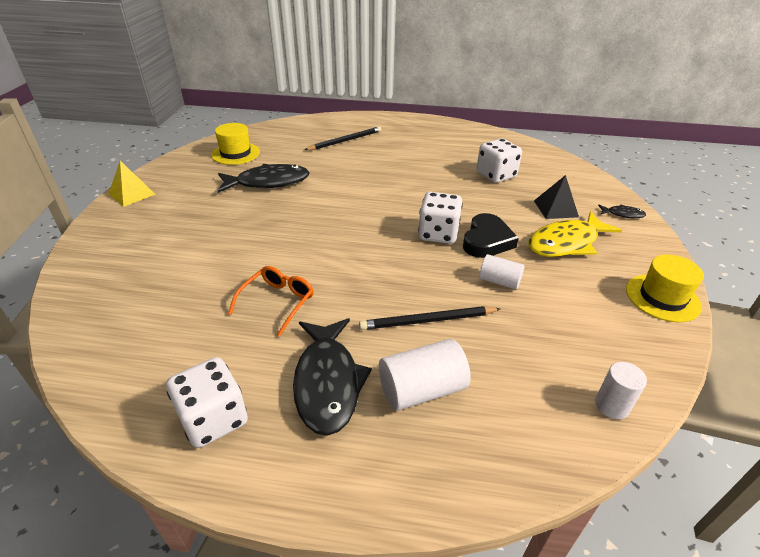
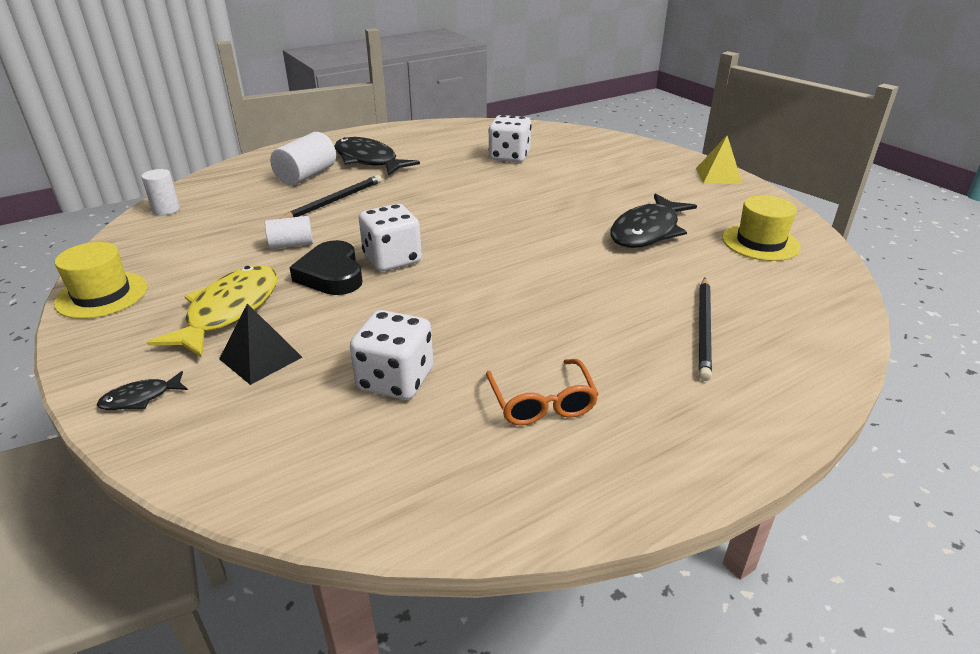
camera: 140 degrees right, 5 degrees down
(214, 419) = (410, 136): white dice -> white dice (509, 157)
(277, 302) = (457, 172): orange glasses -> orange glasses (542, 403)

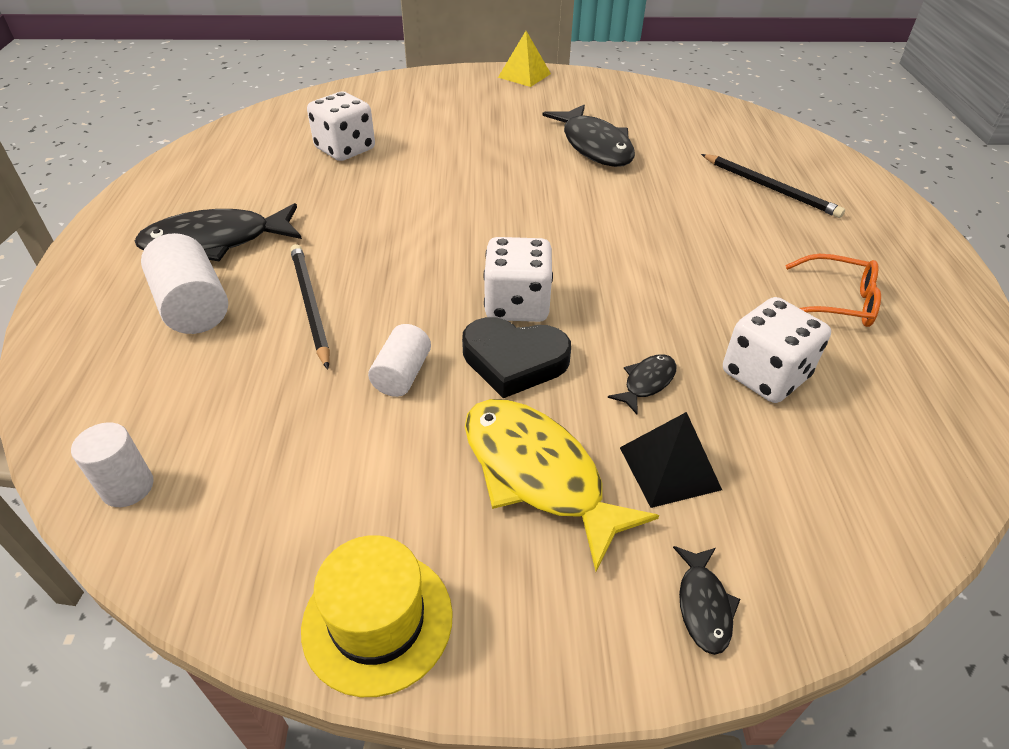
camera: 60 degrees left, 10 degrees up
(346, 328) = (647, 382): none -> black fish
(760, 242) = (658, 111): yellow hat -> none

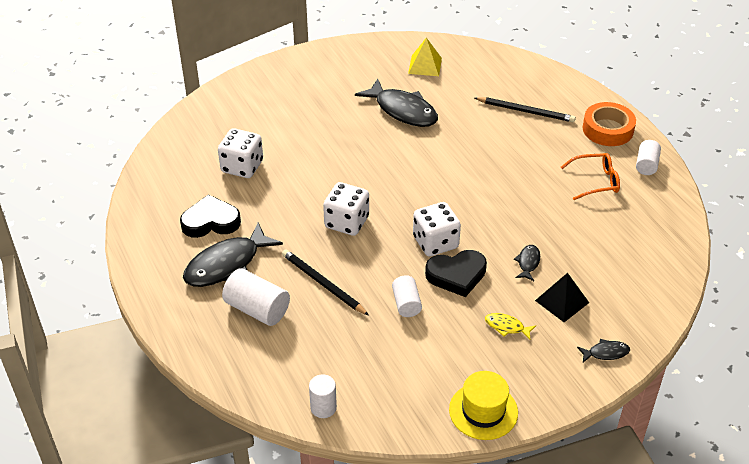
camera: 25 degrees left, 0 degrees up
(250, 191) = (211, 221): none -> black heart
(524, 75) = (311, 57): yellow pyramid -> yellow pyramid (425, 65)
(538, 474) = (506, 327): yellow fish -> yellow fish, size x0.46
(703, 605) = (606, 353): black fish -> black fish turned 75 degrees counterclockwise
(764, 375) = (580, 238): white dice -> white dice (347, 222)
(893, 241) = (608, 129): none -> orange tape
(942, 305) = (646, 165): none -> white cylinder

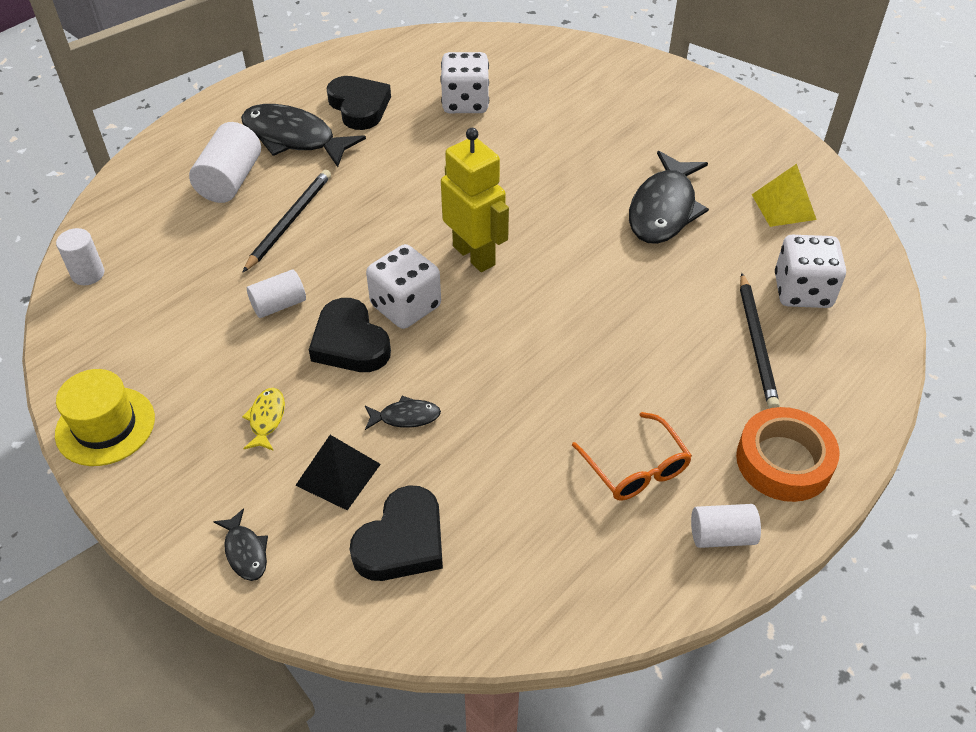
camera: 70 degrees right, 5 degrees up
(347, 222) = (408, 213): white dice -> white dice (802, 291)
(403, 201) = (474, 255): none -> yellow robot
(617, 283) = (402, 541): none -> black heart

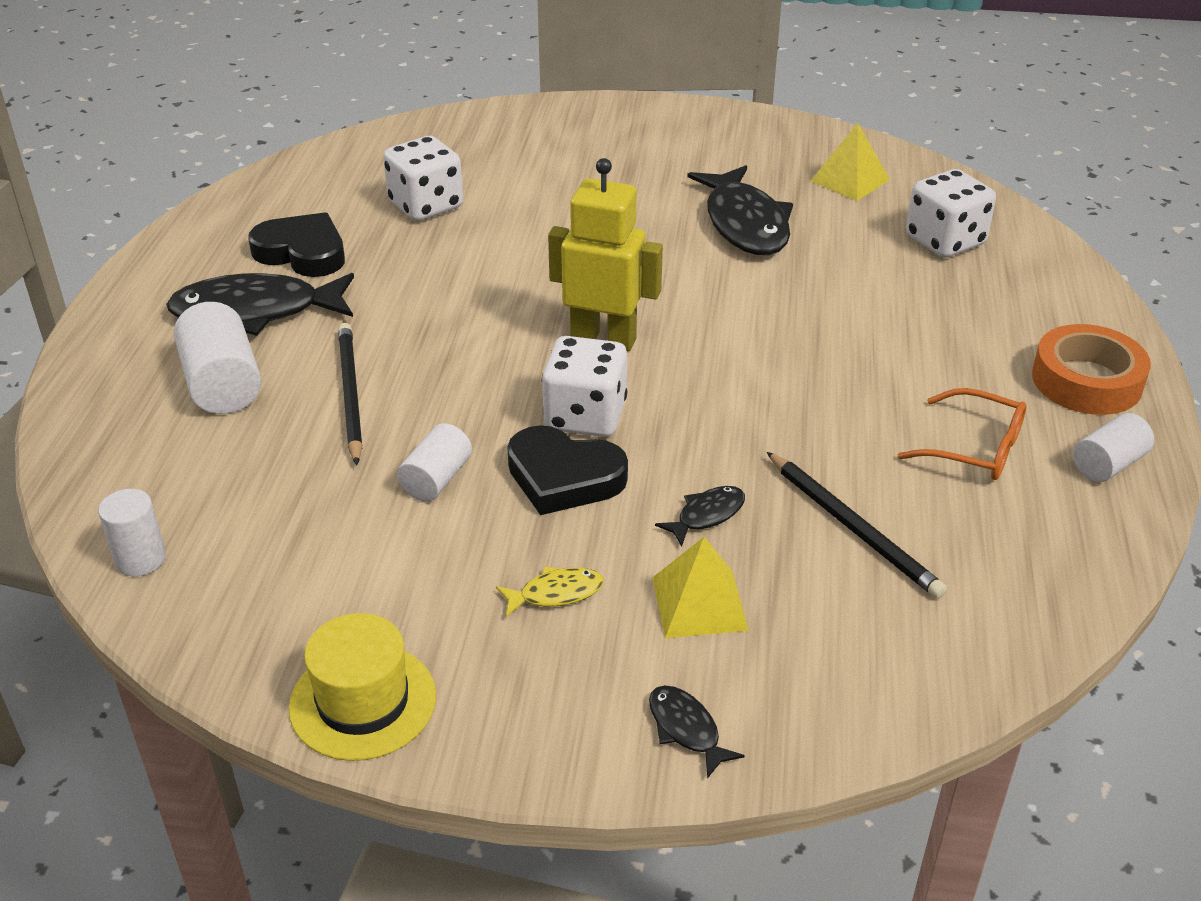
camera: 35 degrees left, 10 degrees down
(245, 551) = (686, 729): black fish -> black fish turned 150 degrees counterclockwise
(266, 419) = (556, 593): yellow fish -> yellow fish turned 105 degrees clockwise
(338, 474) = (699, 603): black pyramid -> yellow pyramid
(402, 541) = (837, 626): black heart -> none
(756, 343) = (956, 299): black pencil -> black pencil (853, 528)

